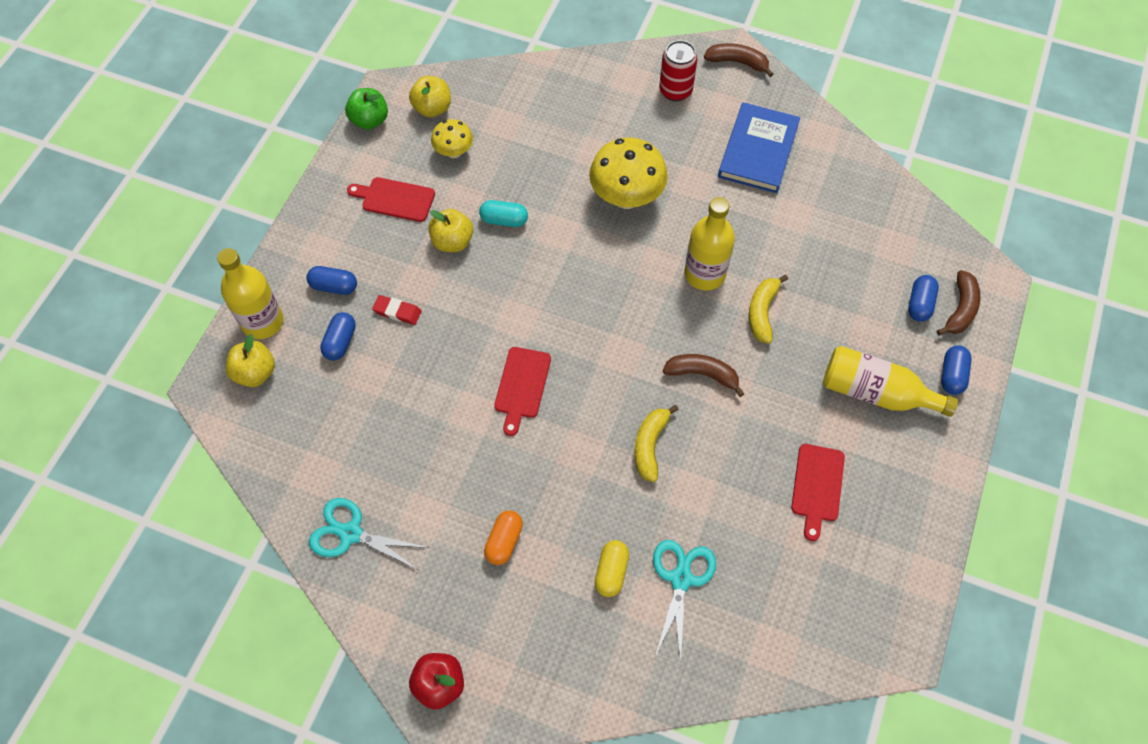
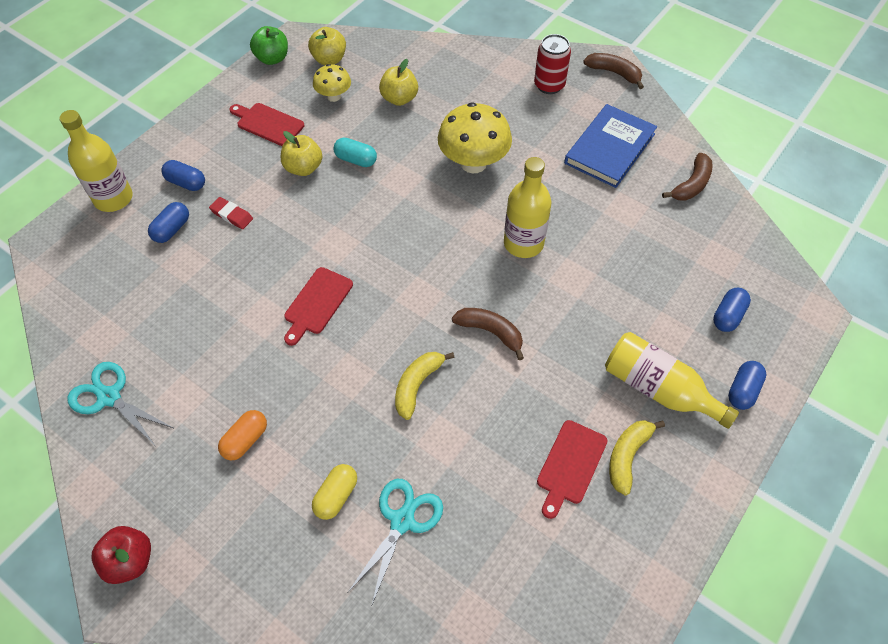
camera: 15 degrees right, 5 degrees down
(255, 373) = (88, 238): yellow apple -> yellow apple (399, 99)
(762, 312) = (567, 289): yellow banana -> yellow banana (627, 456)
(960, 309) = (769, 330): brown banana -> brown banana (691, 185)

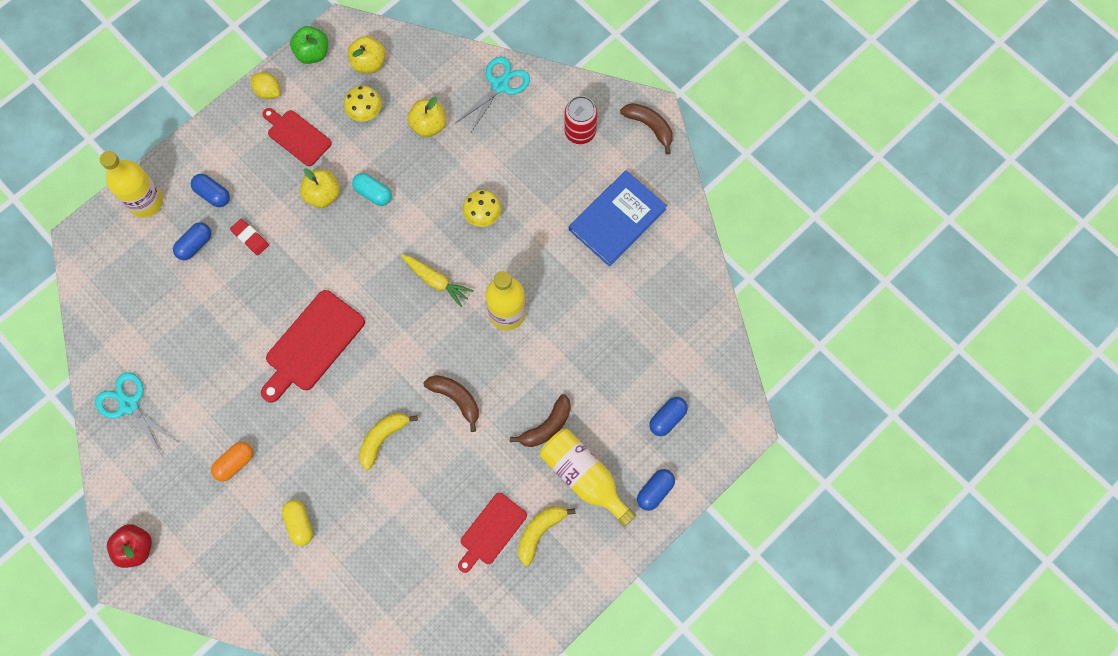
camera: 10 degrees right, 15 degrees up
(232, 92) = (268, 91): none -> yellow lemon
(317, 303) = (312, 344): red cutting board -> red cutting board, size x1.53
(336, 496) = (299, 524): yellow capsule -> yellow capsule turned 60 degrees counterclockwise
(402, 521) = (347, 553): turquoise scissors -> turquoise scissors (500, 85)
(439, 225) = (436, 281): none -> yellow carrot
(473, 163) = (483, 215): yellow mushroom -> yellow mushroom, size x0.56
(691, 185) = (682, 274): brown banana -> brown banana (547, 426)

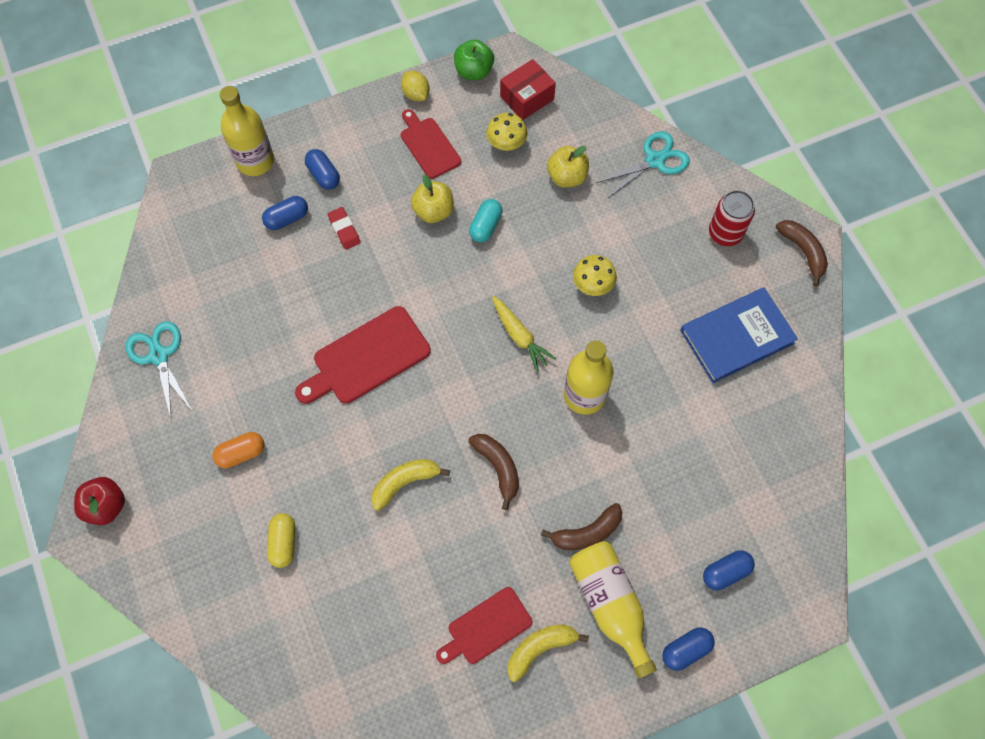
camera: 20 degrees right, 5 degrees down
(369, 63) = (527, 98): yellow apple -> red box
(373, 193) = (486, 226): turquoise capsule -> turquoise capsule turned 60 degrees clockwise

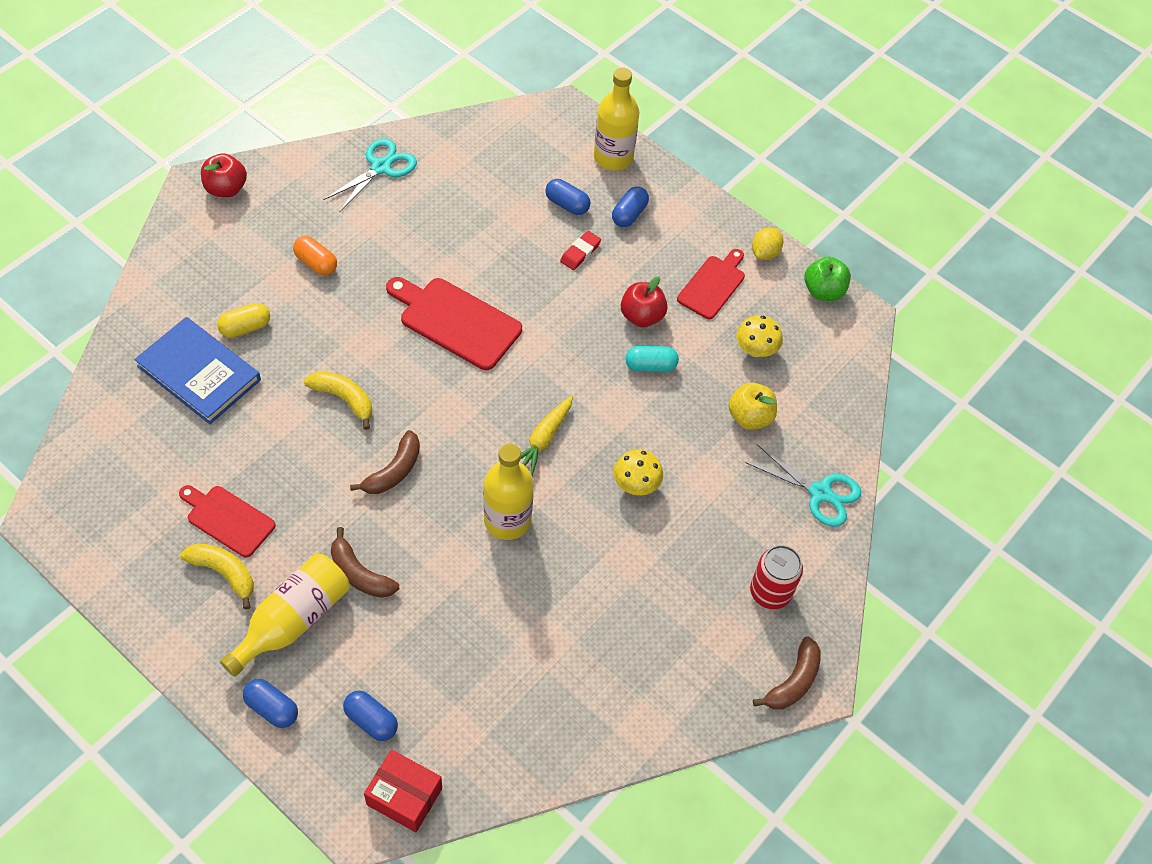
camera: 60 degrees right, 10 degrees down
(433, 211) = (642, 316): yellow apple -> red apple
(527, 98) = (822, 348): red box -> red box (404, 796)
(737, 337) = (649, 645): blue book -> blue book (199, 373)

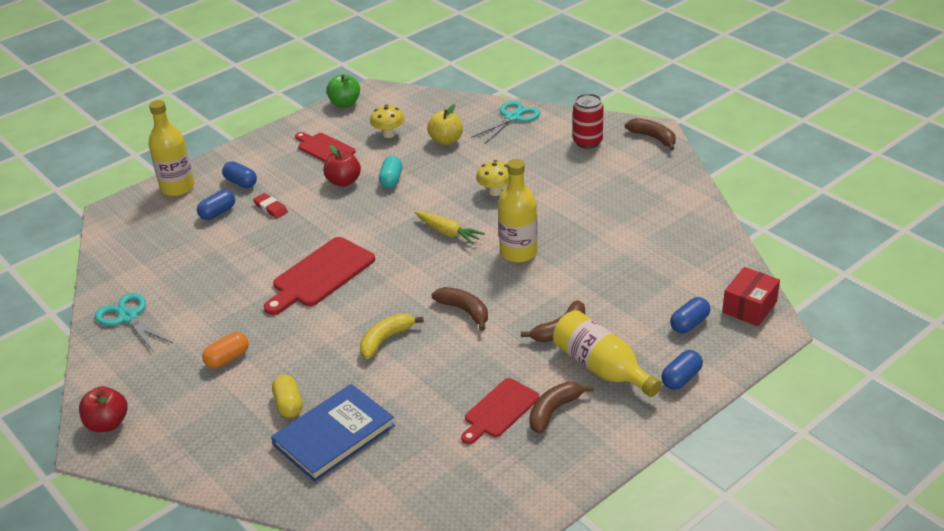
camera: 75 degrees left, 20 degrees down
(224, 573) = (553, 411): yellow banana -> brown banana
(765, 253) = (302, 124): yellow lemon -> none

